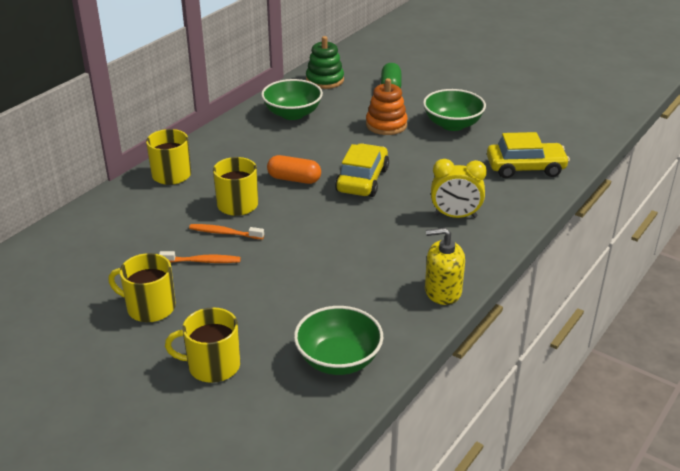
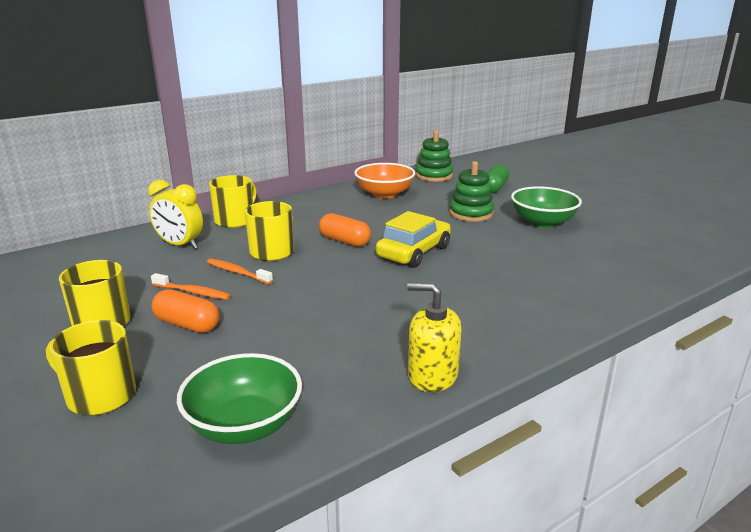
camera: 20 degrees right, 10 degrees down
(225, 292) = (187, 324): none -> orange capsule
(292, 114) = (384, 194): green bowl -> orange bowl
(386, 125) = (471, 213): orange stacking toy -> green stacking toy
(455, 216) = (497, 301): yellow clock -> yellow clock (180, 245)
(525, 168) = (609, 270): yellow car -> none

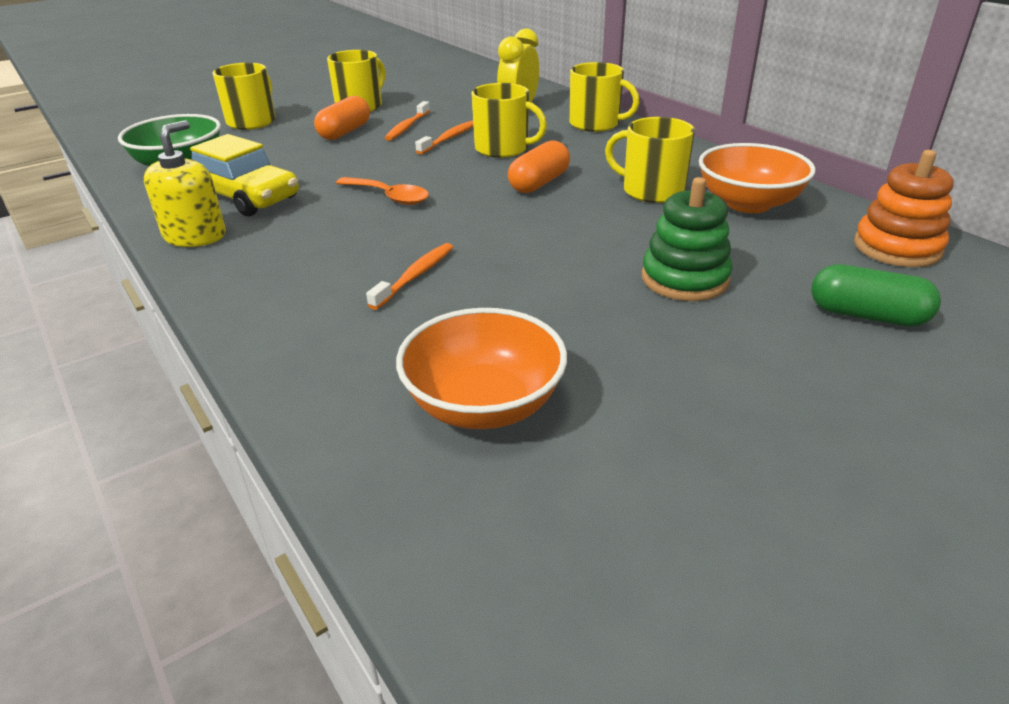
camera: 90 degrees right, 10 degrees up
(359, 292) = (389, 197): none -> orange spoon
(363, 213) = (651, 190): none -> yellow mug
(414, 252) = (503, 227): yellow car -> yellow car (246, 197)
(434, 176) = (897, 248): green stacking toy -> orange stacking toy
(483, 277) = (415, 276): none -> orange toothbrush
(542, 222) = (664, 358): green bowl -> none
(597, 257) = (484, 404): none -> orange bowl

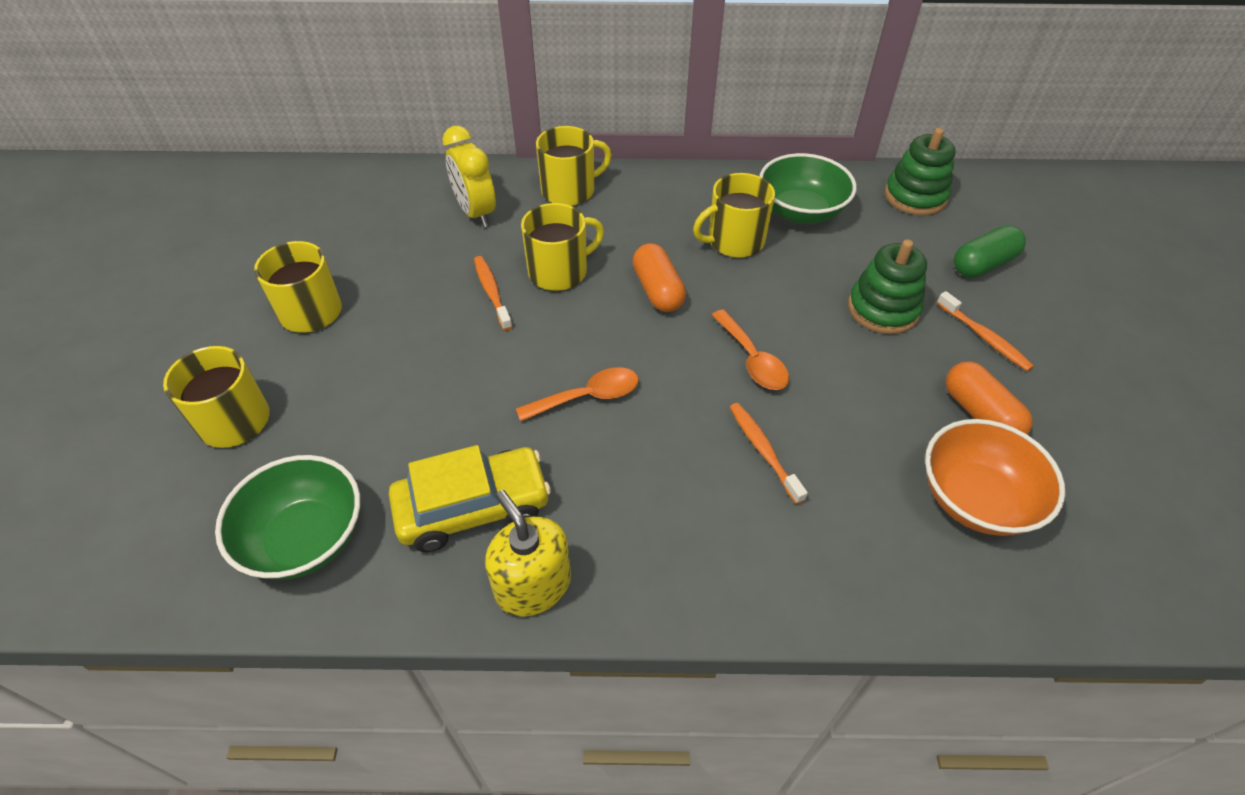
camera: 55 degrees left, 15 degrees up
(345, 132) = (377, 356): orange capsule -> orange capsule (979, 413)
(407, 127) = (423, 305): orange toothbrush -> orange toothbrush (984, 337)
(516, 240) = (752, 359): none -> orange spoon
(748, 203) = (800, 211): orange bowl -> green bowl
(897, 248) = (915, 196): orange stacking toy -> green stacking toy

